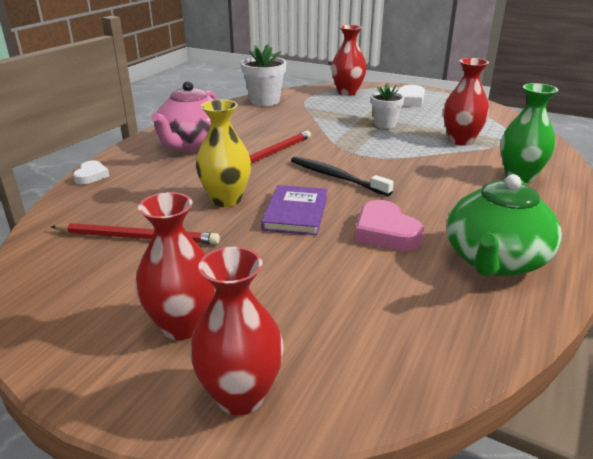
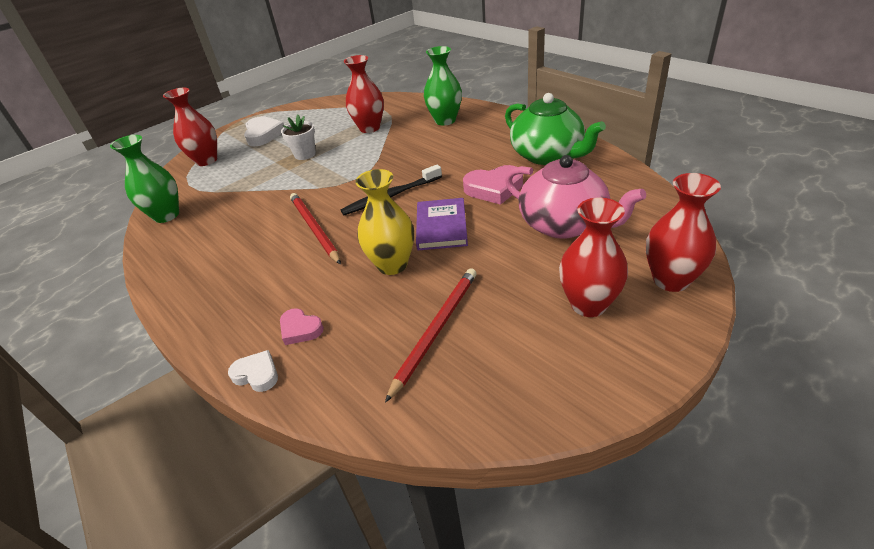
camera: 65 degrees left, 10 degrees up
(138, 179) = (300, 329): none -> pink heart
(192, 145) = (241, 280): pink teapot -> pink teapot (564, 224)
(264, 101) = (166, 215): white flower pot -> green vase
(295, 213) = (441, 226): purple book -> purple book turned 60 degrees clockwise

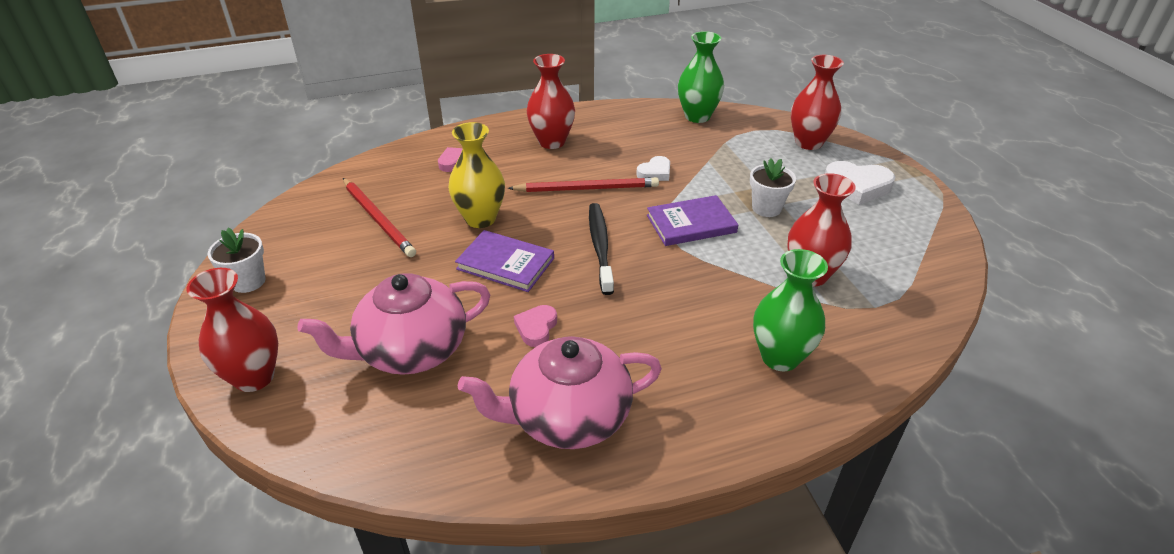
camera: 110 degrees right, 0 degrees up
(257, 374) = (433, 141): white heart -> white heart (655, 173)
(339, 173) = (691, 224): none -> purple book
(494, 189) = (536, 328): pink heart -> pink heart, size x0.60
(547, 155) = (568, 417): green teapot -> pink teapot
(588, 304) = (299, 307): red vase -> red vase (552, 142)
(598, 364) = (248, 281): none -> white flower pot

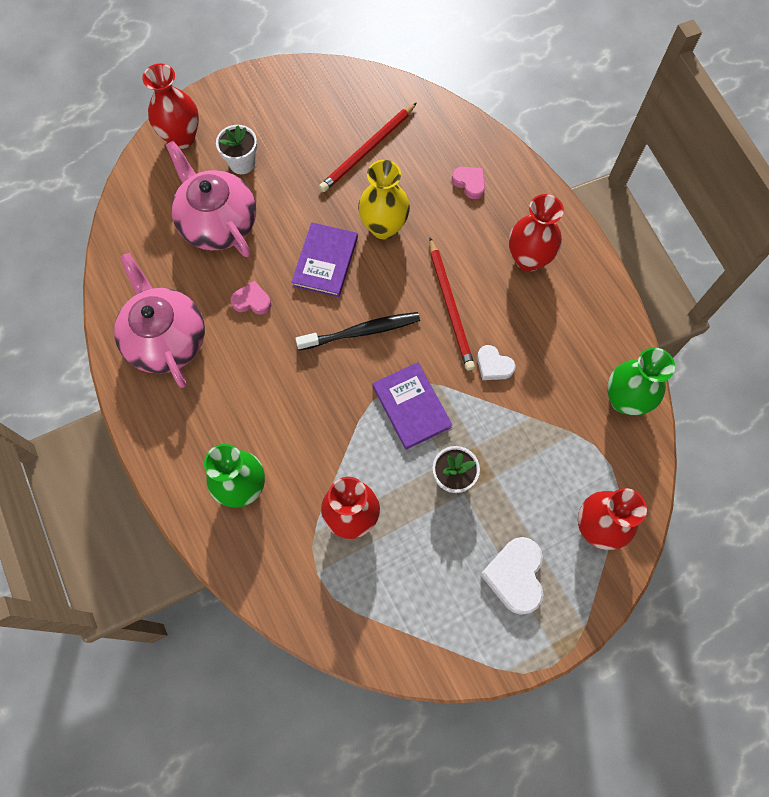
camera: 80 degrees right, 30 degrees up
(248, 281) = (275, 92): white flower pot -> white flower pot (242, 163)

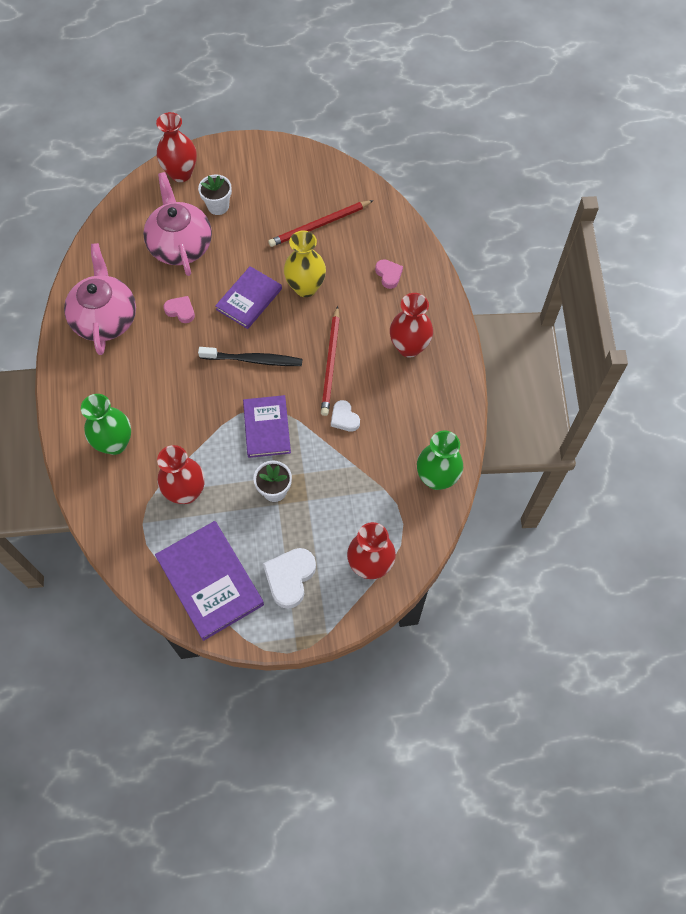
camera: 20 degrees right, 5 degrees down
(426, 614) = (210, 581): none -> purple book

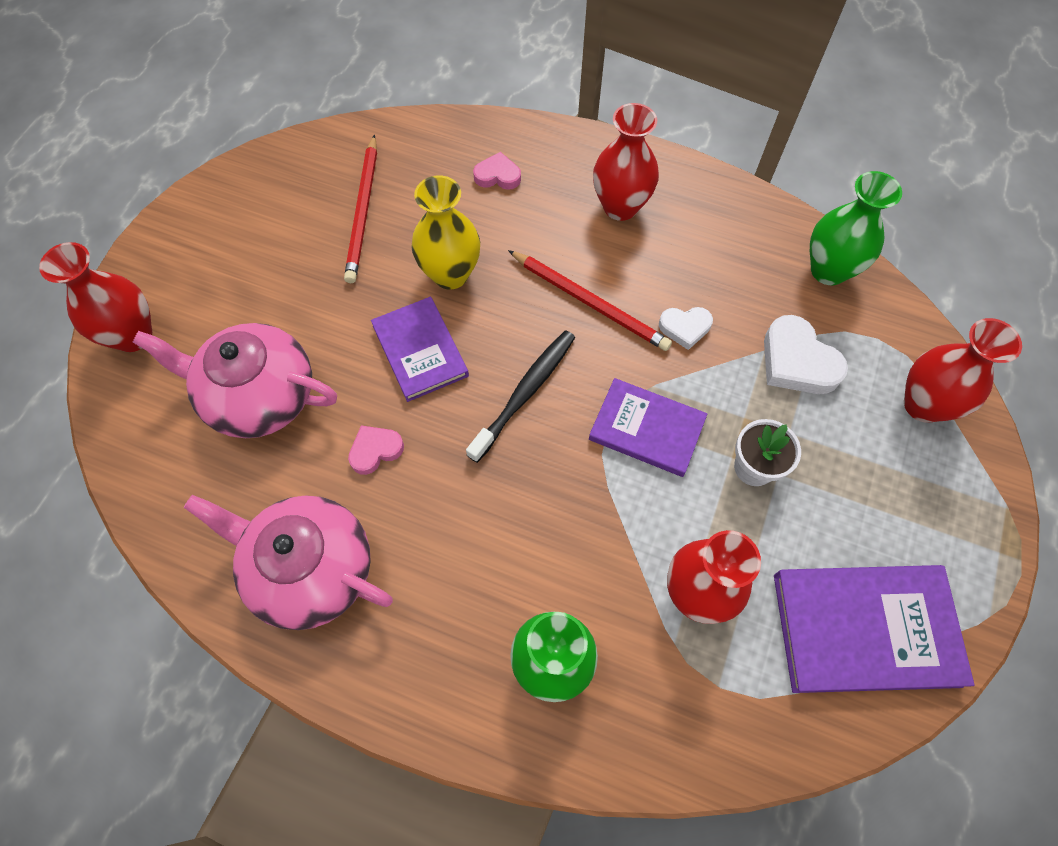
camera: 60 degrees left, 0 degrees up
(218, 206) = (232, 315): white flower pot -> none
(290, 578) = (903, 514): white heart -> white heart (797, 361)

